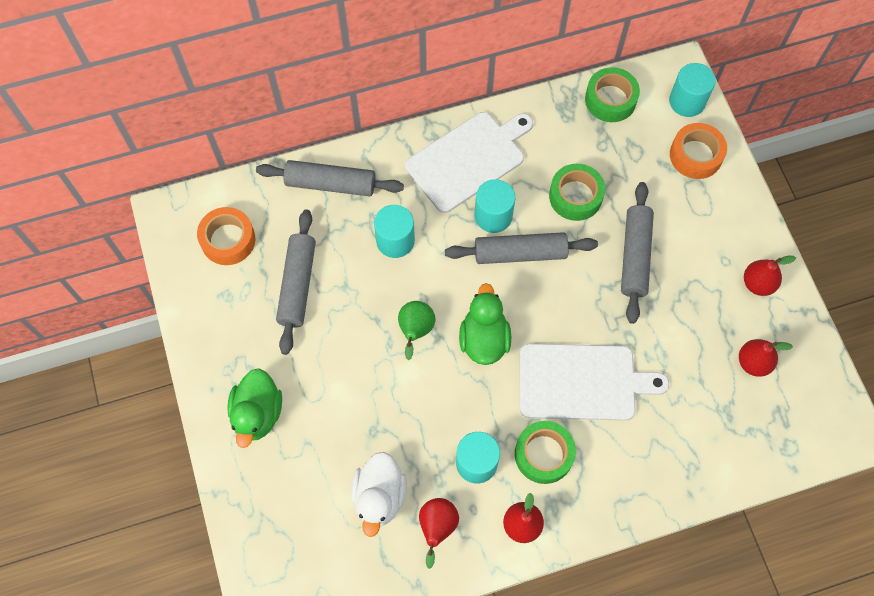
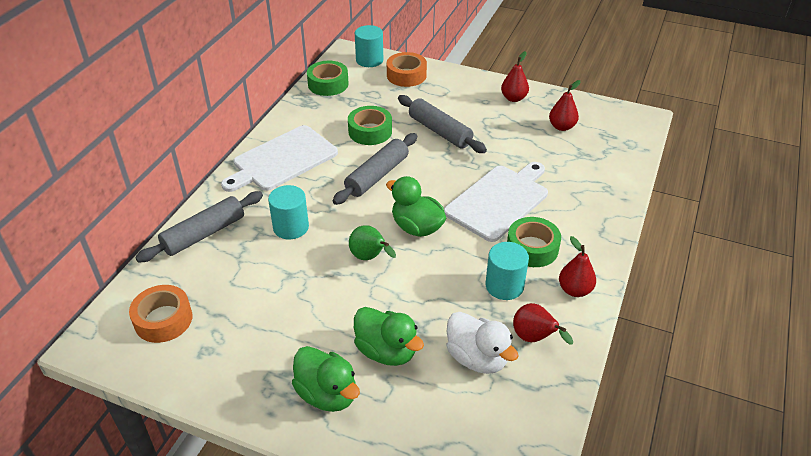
camera: 50 degrees left, 25 degrees down
(298, 285) = (254, 300): grey rolling pin -> none
(330, 423) = (386, 351): none -> green duck
(468, 159) = (282, 160): white cutting board -> white cutting board turned 135 degrees counterclockwise
(493, 216) = (336, 172): turquoise cylinder -> none

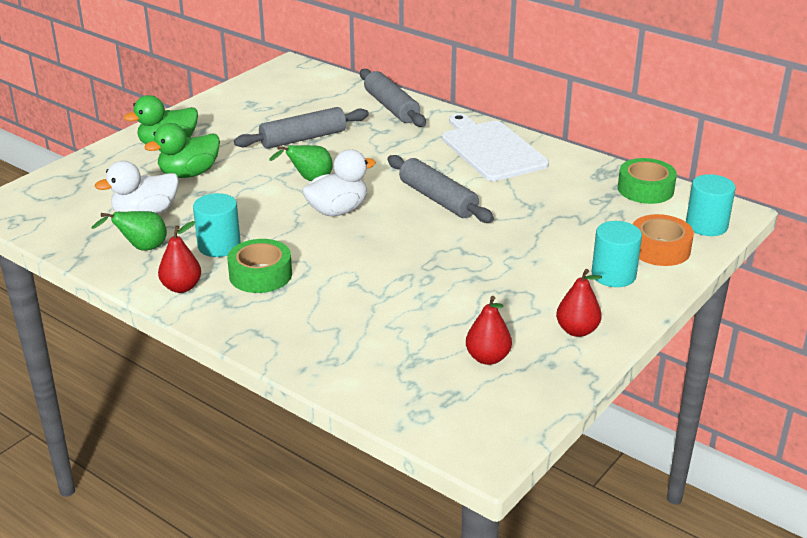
camera: 105 degrees right, 10 degrees down
(163, 320) = (296, 89): orange tape -> none
(291, 227) = (377, 146): turquoise cylinder -> turquoise cylinder (613, 275)
(370, 131) = (527, 205): green tape -> none
(417, 227) = (337, 210): green duck -> white duck
(440, 131) = (511, 253): grey rolling pin -> grey rolling pin (303, 138)
(499, 200) = (352, 269): white cutting board -> none
(534, 338) = (141, 248): red pear -> green pear

